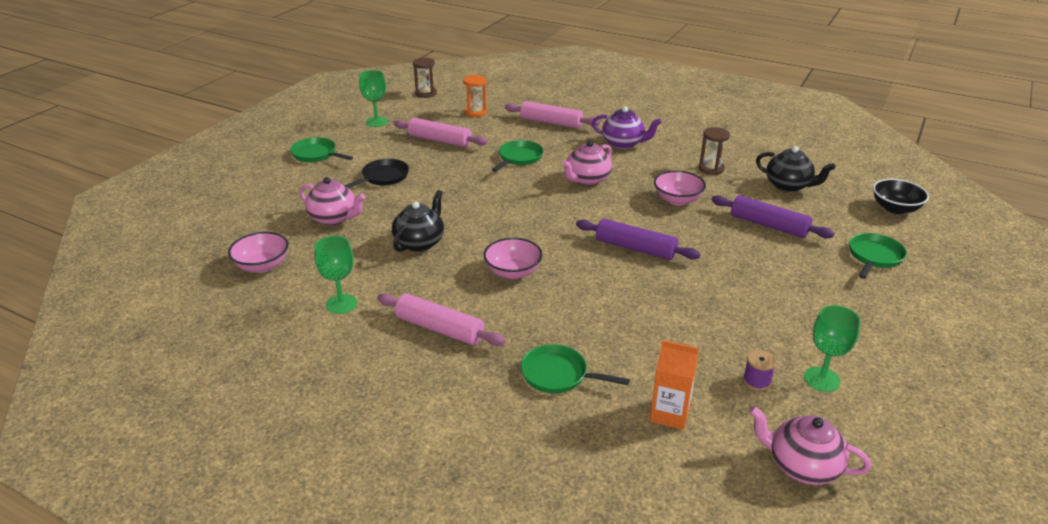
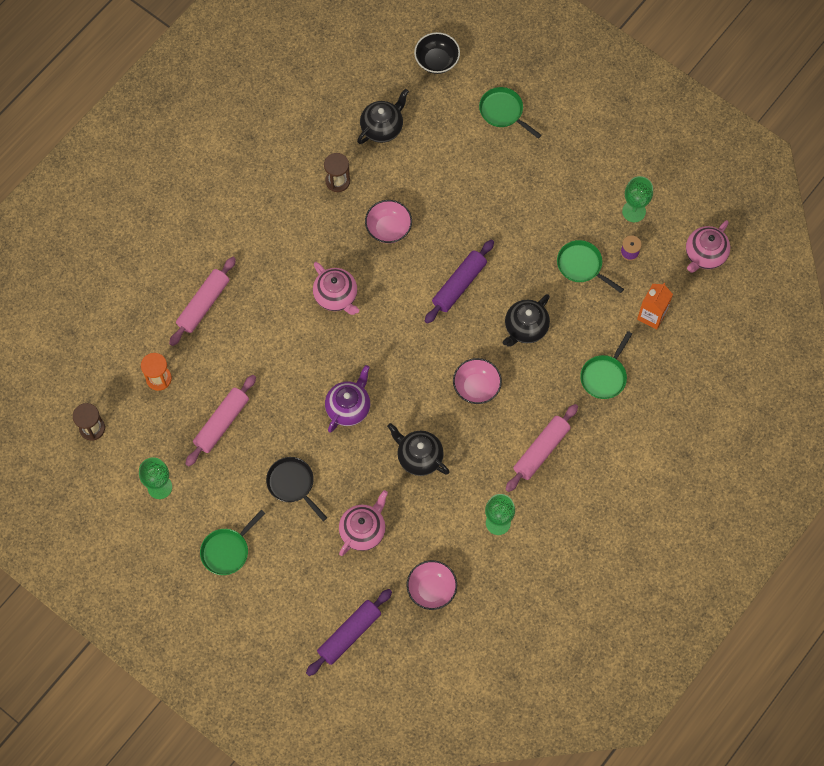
camera: 80 degrees left, 35 degrees up
(519, 158) = (279, 350): green pan -> green pan (582, 266)
(601, 300) = (525, 328): none -> black teapot
(623, 143) = (269, 244): purple teapot -> purple teapot (348, 407)
(768, 225) = (444, 170): purple rolling pin -> purple rolling pin (349, 634)

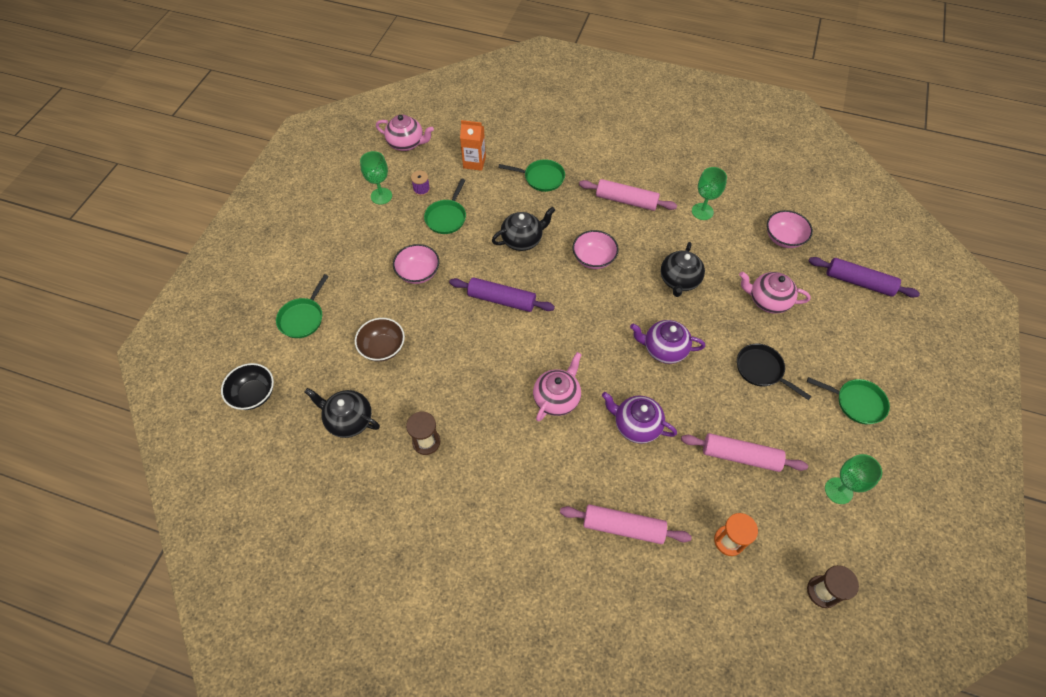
camera: 110 degrees left, 10 degrees down
(284, 350) = (636, 425): none -> purple teapot
(292, 484) = (762, 370): black pan -> black pan turned 105 degrees clockwise
(388, 228) = (464, 376): pink bowl -> pink bowl (418, 273)
(445, 170) = (383, 348): none -> brown bowl
(525, 328) = (522, 240): black teapot -> black teapot turned 45 degrees counterclockwise

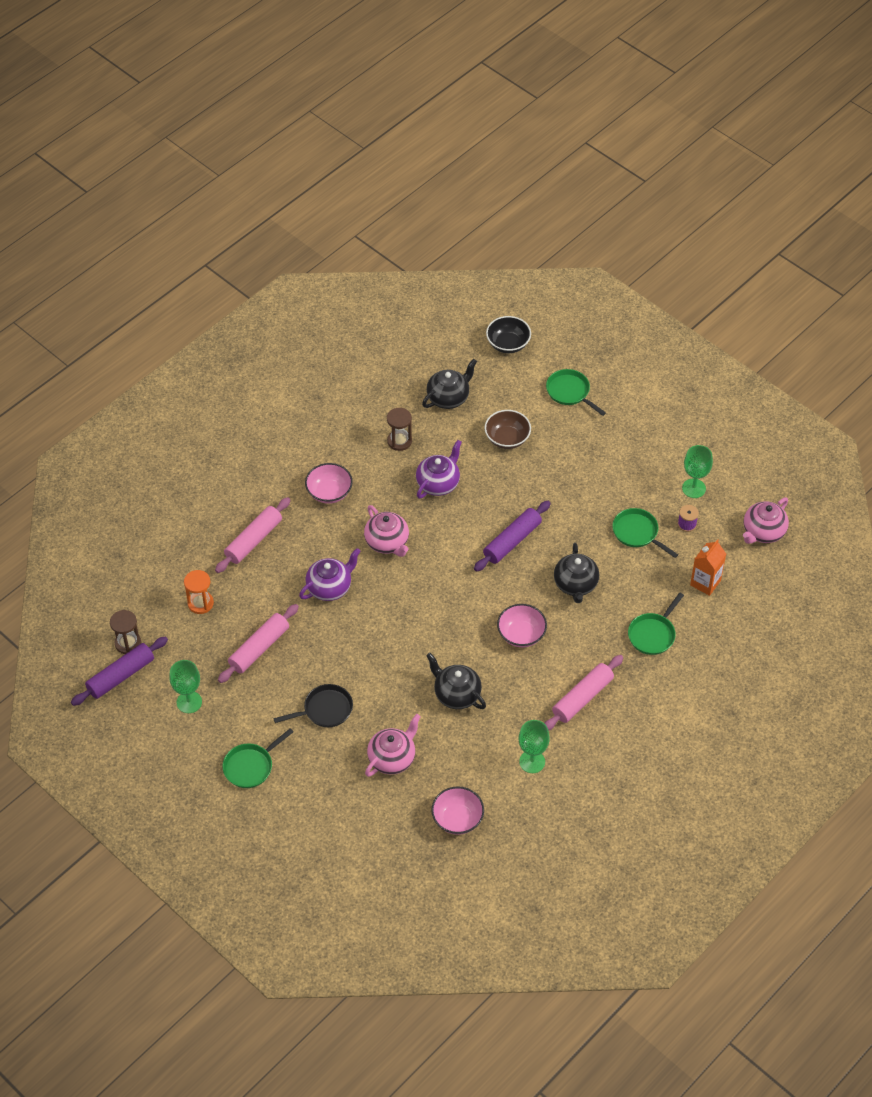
camera: 115 degrees right, 5 degrees down
(418, 273) = (578, 488): pink bowl -> pink bowl (329, 492)
(664, 349) = (389, 643): purple teapot -> purple teapot (438, 483)
(859, 282) = (368, 855): purple rolling pin -> purple rolling pin (121, 676)

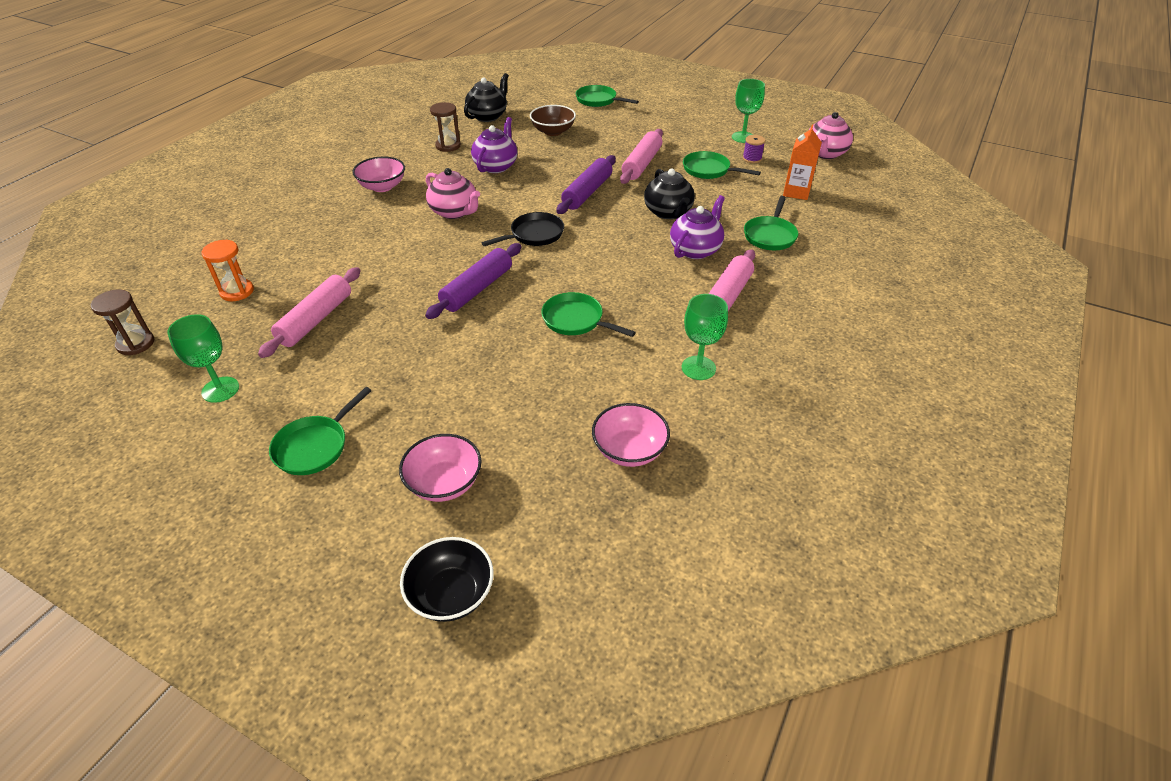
camera: 15 degrees left, 10 degrees down
(121, 676) = (121, 379): purple rolling pin -> purple rolling pin (477, 289)
(253, 540) = (301, 231): pink rolling pin -> pink rolling pin (641, 164)
(324, 710) = (412, 364): black pan -> black pan (534, 235)
(330, 587) = (397, 254): purple teapot -> purple teapot (695, 249)
(392, 758) = (516, 398): pink teapot -> none
(456, 694) = (576, 320): black teapot -> green pan
(508, 344) = (531, 83): black bowl -> black bowl (451, 594)
(521, 634) = (629, 258): pink bowl -> pink bowl (444, 483)

